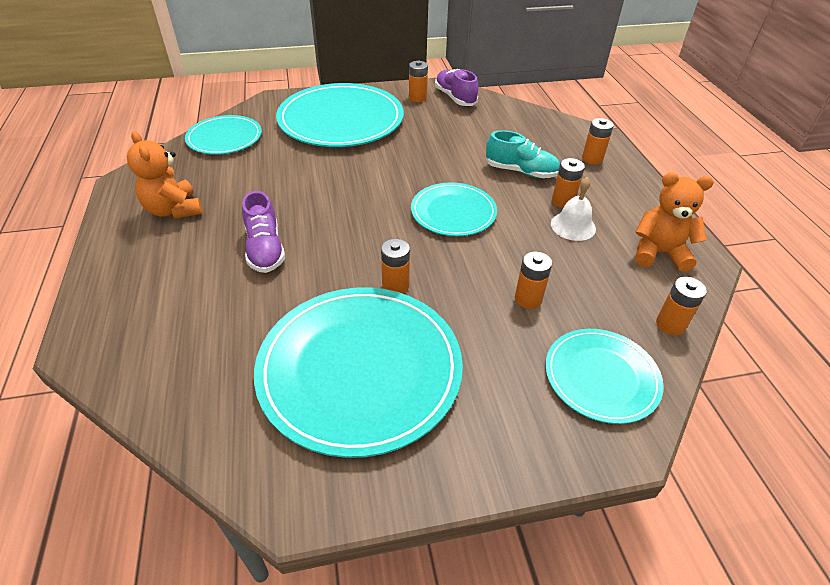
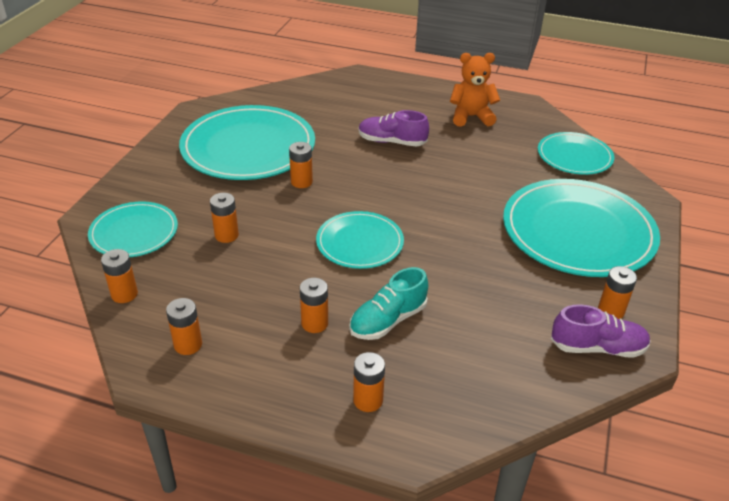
camera: 120 degrees right, 5 degrees down
(573, 226) = (275, 308): white bell -> none
(659, 253) = (188, 345): orange teddy bear -> orange battery

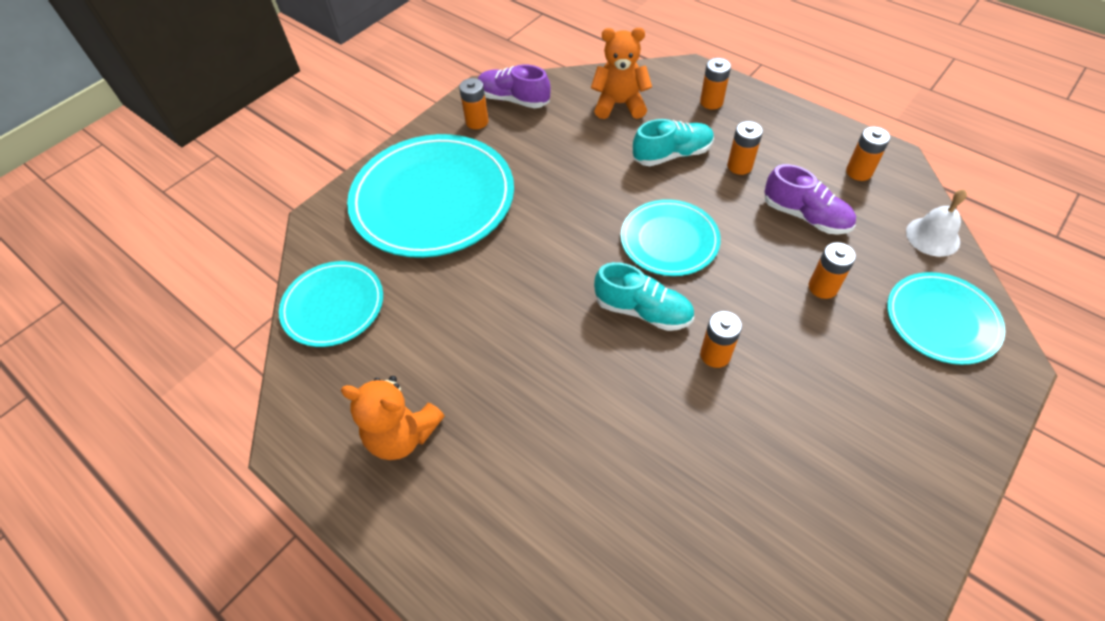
camera: 155 degrees left, 15 degrees up
(124, 294) = (932, 236): orange battery -> white bell
(248, 147) = (786, 458): turquoise plate -> none
(360, 194) = (643, 311): none -> turquoise shoe
(392, 142) = (557, 407): purple shoe -> purple shoe (805, 216)
(474, 370) = (619, 104): none -> orange teddy bear

